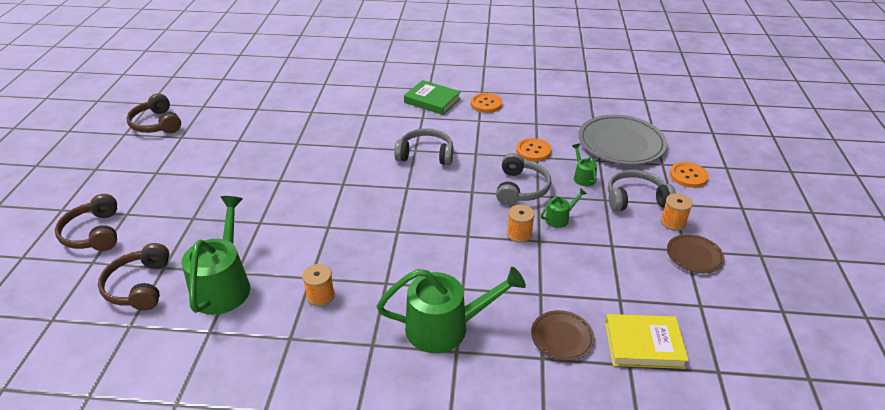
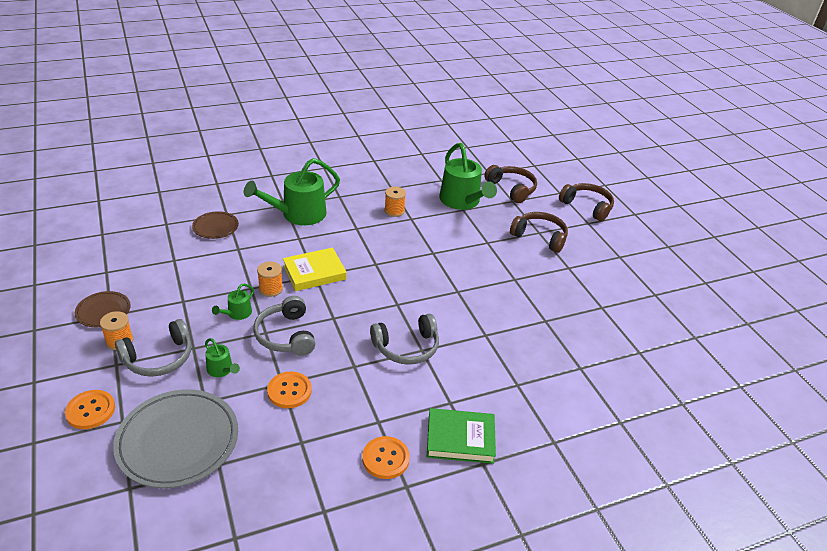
camera: 150 degrees right, 0 degrees up
(156, 124) = (698, 301): brown headphones -> brown headphones (540, 237)
(643, 344) = (155, 236): yellow book -> yellow book (314, 272)

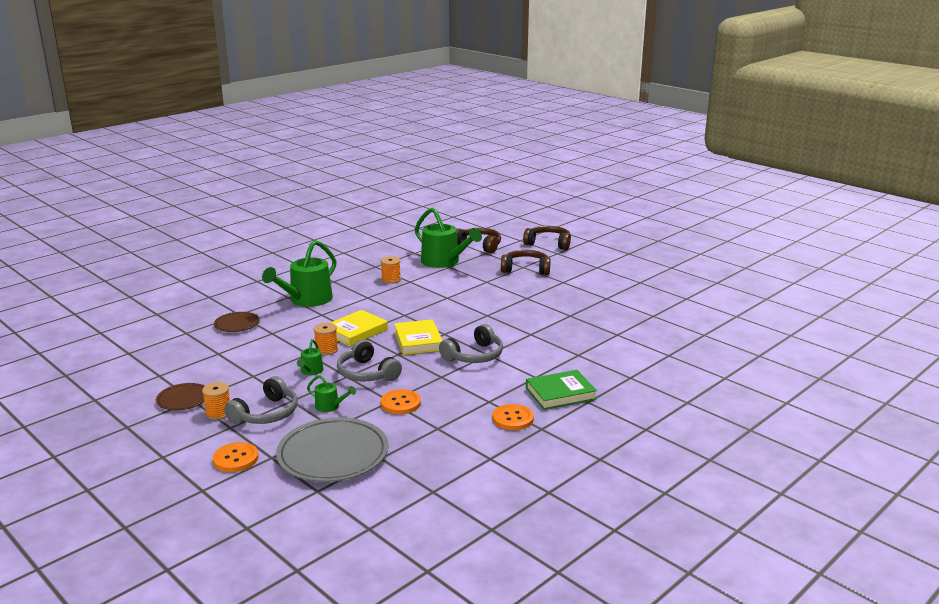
camera: 20 degrees left, 15 degrees down
(365, 306) = (418, 341): none -> yellow book

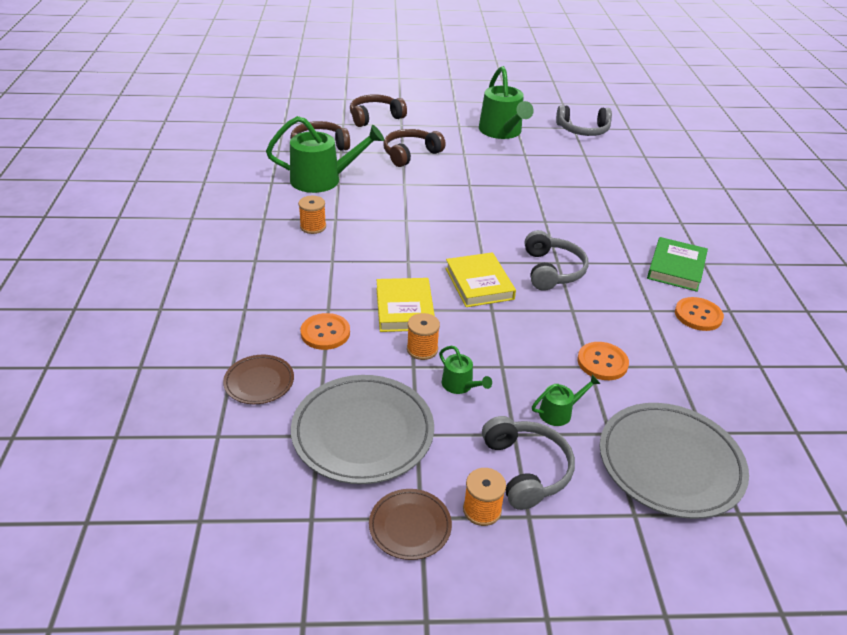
camera: 50 degrees left, 15 degrees up
(235, 362) = (363, 432): none -> grey plate
(235, 459) = (613, 548): orange button -> orange button (325, 333)
(306, 300) = (274, 301): green watering can -> green watering can (502, 132)
(367, 373) = (512, 350): grey headphones -> grey headphones (583, 130)
(418, 341) = (479, 283): yellow book -> yellow book turned 45 degrees clockwise

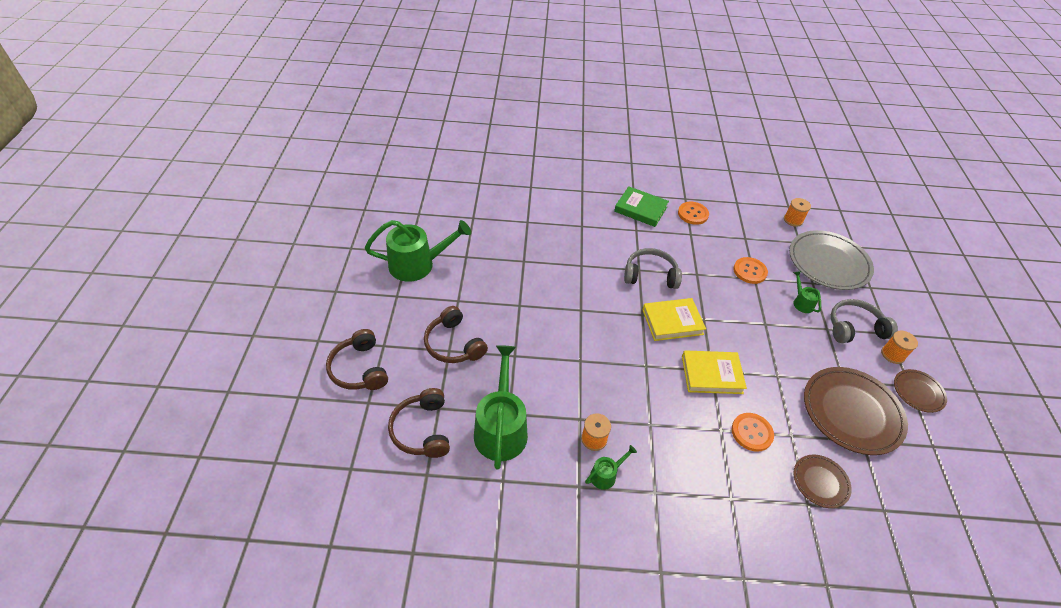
camera: 85 degrees left, 10 degrees up
(363, 432) = (851, 412): grey plate -> brown plate
(422, 349) = (758, 368): orange spool -> orange spool (793, 220)
(460, 385) = (790, 350): green watering can -> green watering can (606, 475)
(583, 130) = (425, 208): grey headphones -> none

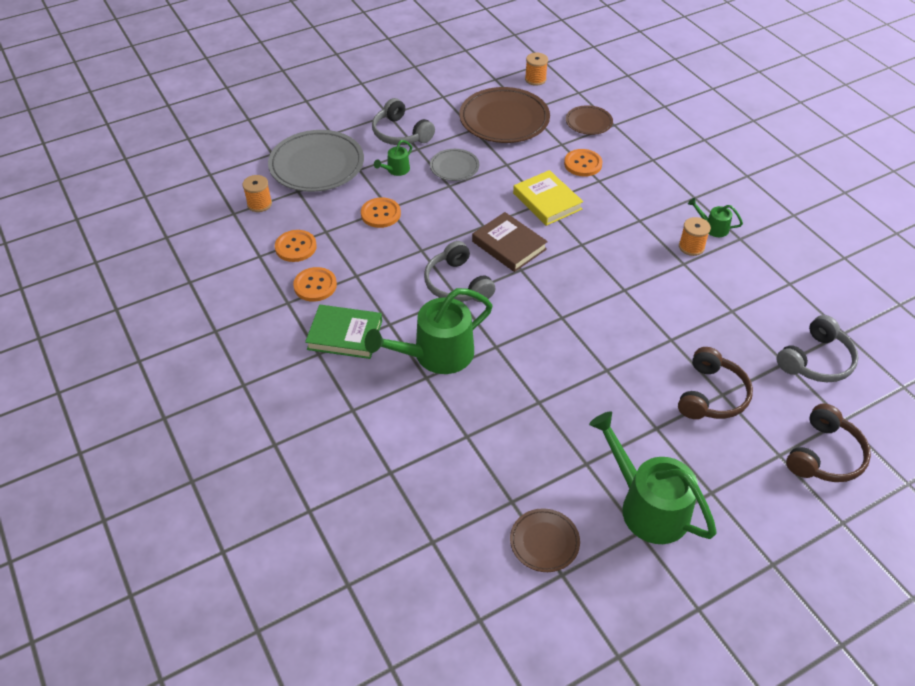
camera: 120 degrees left, 0 degrees up
(422, 430) = (816, 360): brown headphones -> grey headphones
(501, 428) = (750, 308): green watering can -> green watering can (436, 355)
(640, 209) = (345, 335): green book -> green book turned 75 degrees counterclockwise
(672, 322) = (509, 245): yellow book -> brown book
(736, 219) = (296, 247): none -> orange button
(789, 339) = (454, 167): none -> grey plate
(892, 354) = (414, 109): orange spool -> orange spool (535, 79)
(918, 392) = (445, 91): brown plate -> brown plate (544, 542)

